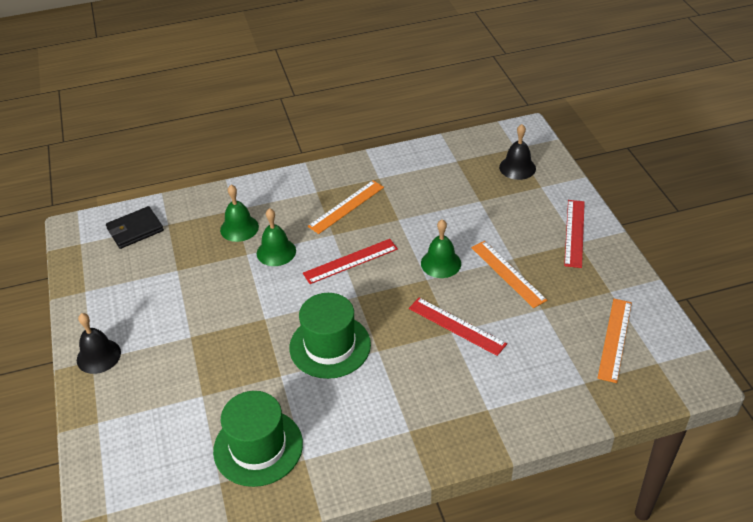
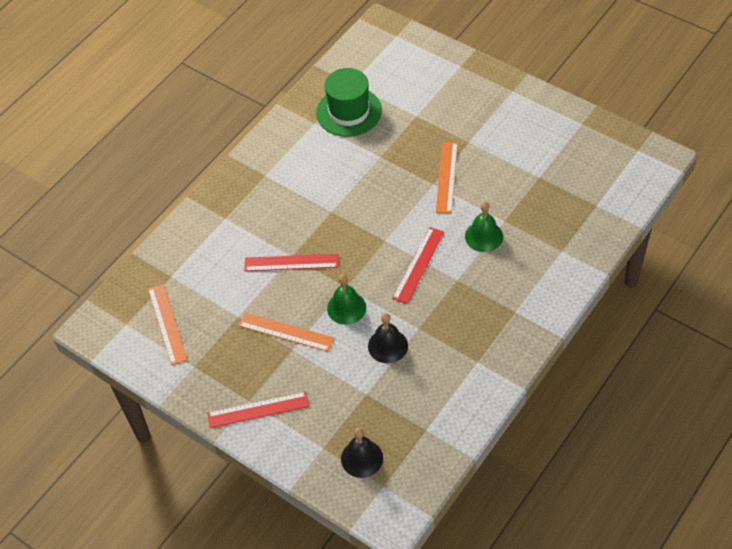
camera: 145 degrees right, 10 degrees up
(98, 356) = (511, 95): black bell -> black bell (388, 346)
(135, 230) = (614, 185): black wallet -> none
(239, 228) = (536, 237): green bell -> none
(330, 346) = (367, 194): green hat -> none
(346, 206) = (474, 312): orange ruler -> orange ruler (447, 177)
(574, 233) = (258, 409): red ruler -> red ruler turned 75 degrees counterclockwise

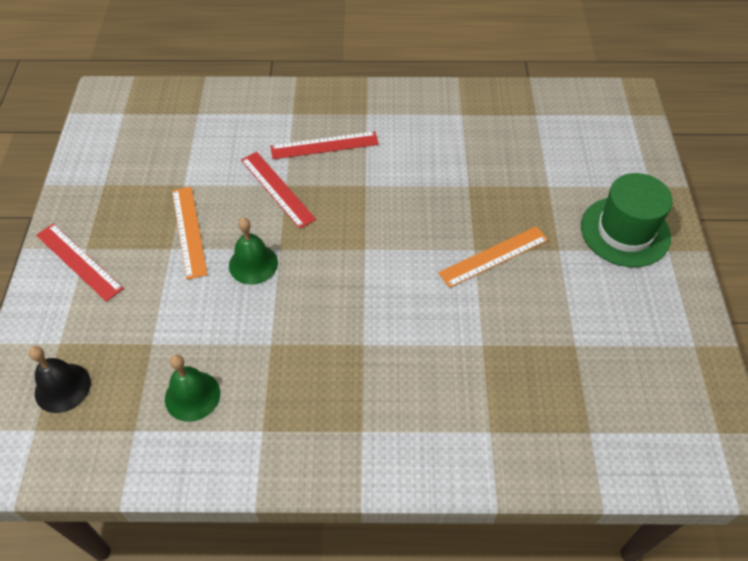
camera: 50 degrees right, 0 degrees up
(167, 324) = (141, 140): orange ruler -> none
(349, 112) = (500, 131): green hat -> green hat (625, 231)
(388, 346) = (228, 328): black bell -> none
(418, 265) = (355, 296): red ruler -> red ruler (324, 145)
(484, 236) = (443, 337): green bell -> green bell (192, 396)

